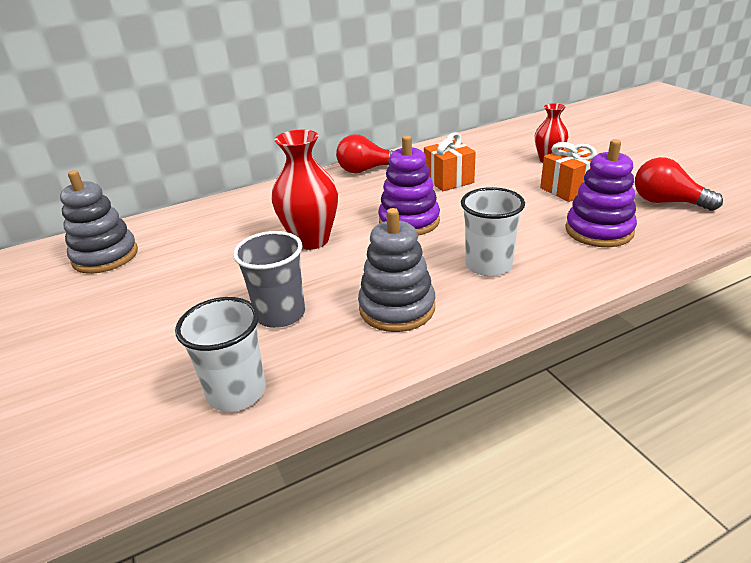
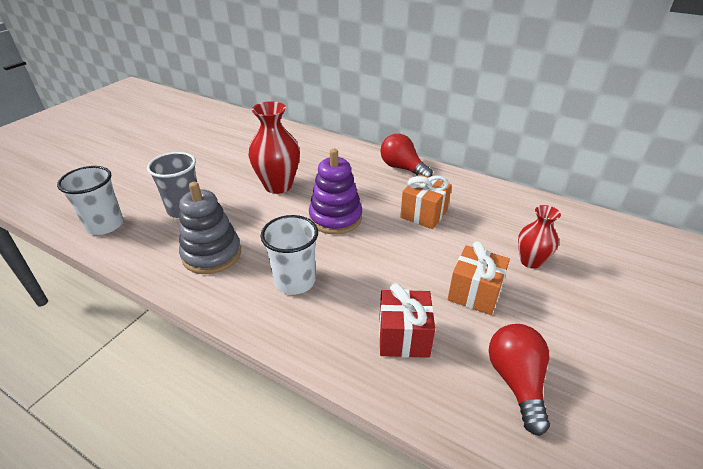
camera: 55 degrees right, 5 degrees up
(105, 256) = (216, 127): grey stacking toy -> none
(599, 231) = (403, 337): purple stacking toy -> red gift

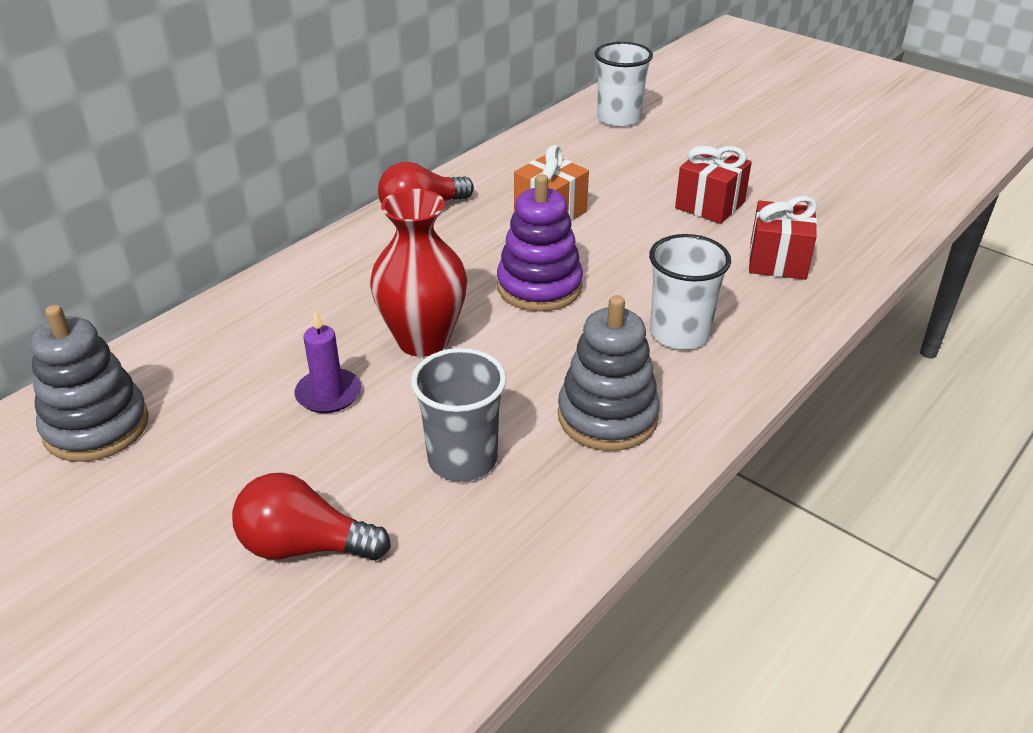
camera: 80 degrees left, 0 degrees up
(105, 225) = (486, 578): white cup -> white cup (619, 118)
(217, 124) = (96, 427): none -> grey stacking toy
(235, 167) = (328, 394): none -> purple candle
(474, 293) = (710, 205): orange gift -> red gift
(516, 382) = (830, 207): red light bulb -> red light bulb (305, 546)
(530, 261) = (660, 161): red vase -> none

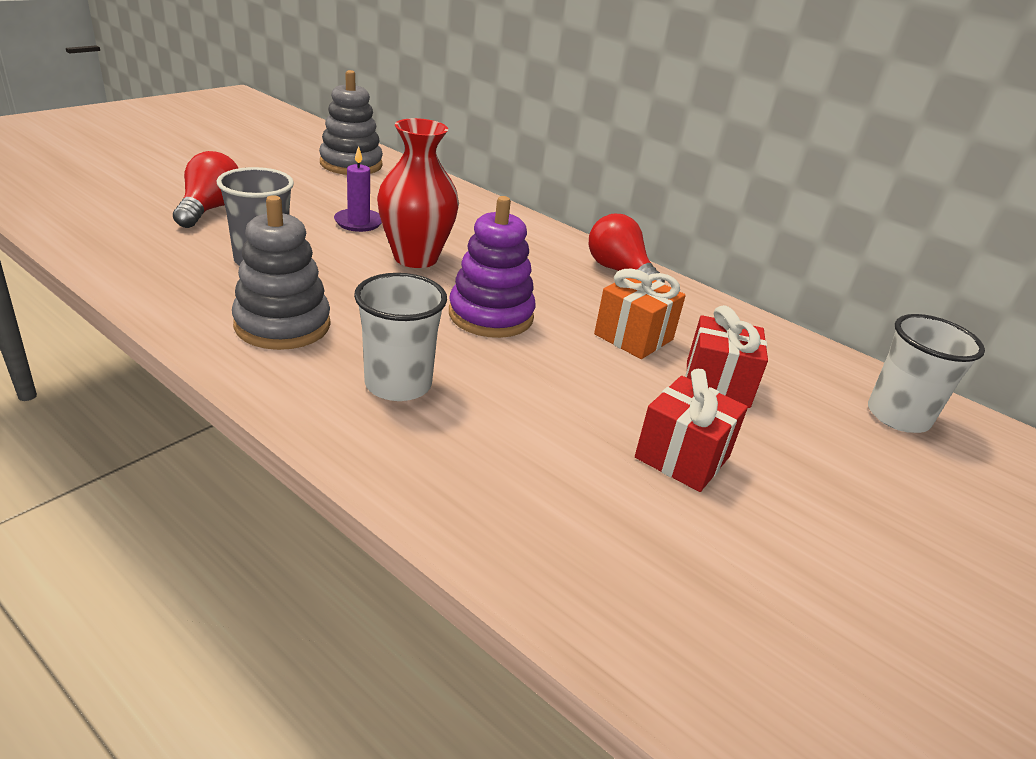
camera: 85 degrees right, 5 degrees down
(777, 261) = (546, 492): red gift -> red gift (717, 384)

